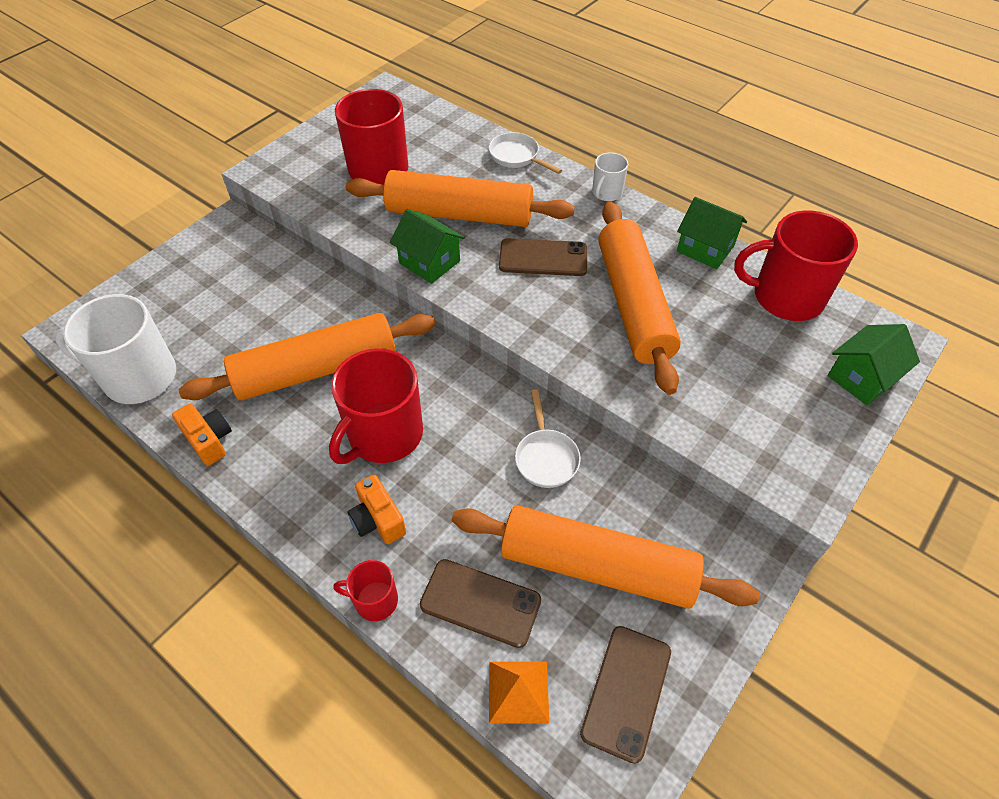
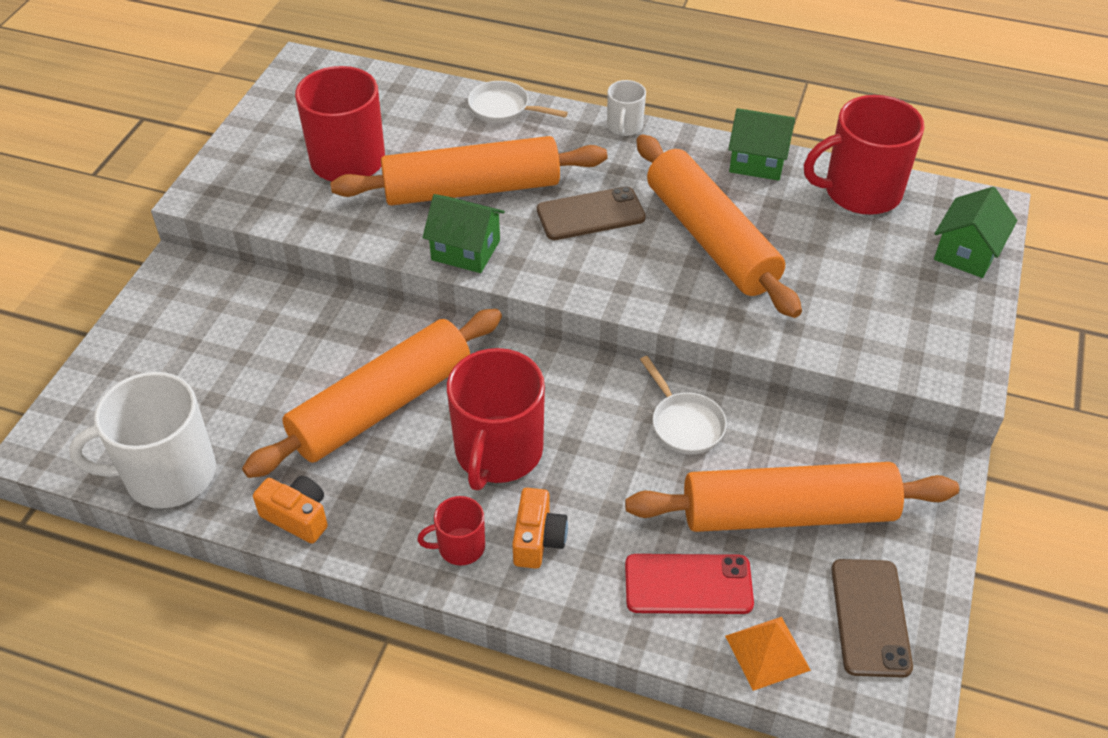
camera: 20 degrees left, 5 degrees down
(374, 600) = (577, 618): red mug -> red mug (460, 547)
(378, 520) = (538, 539): orange camera -> orange camera turned 120 degrees counterclockwise
(480, 602) = (688, 584): brown phone -> red phone

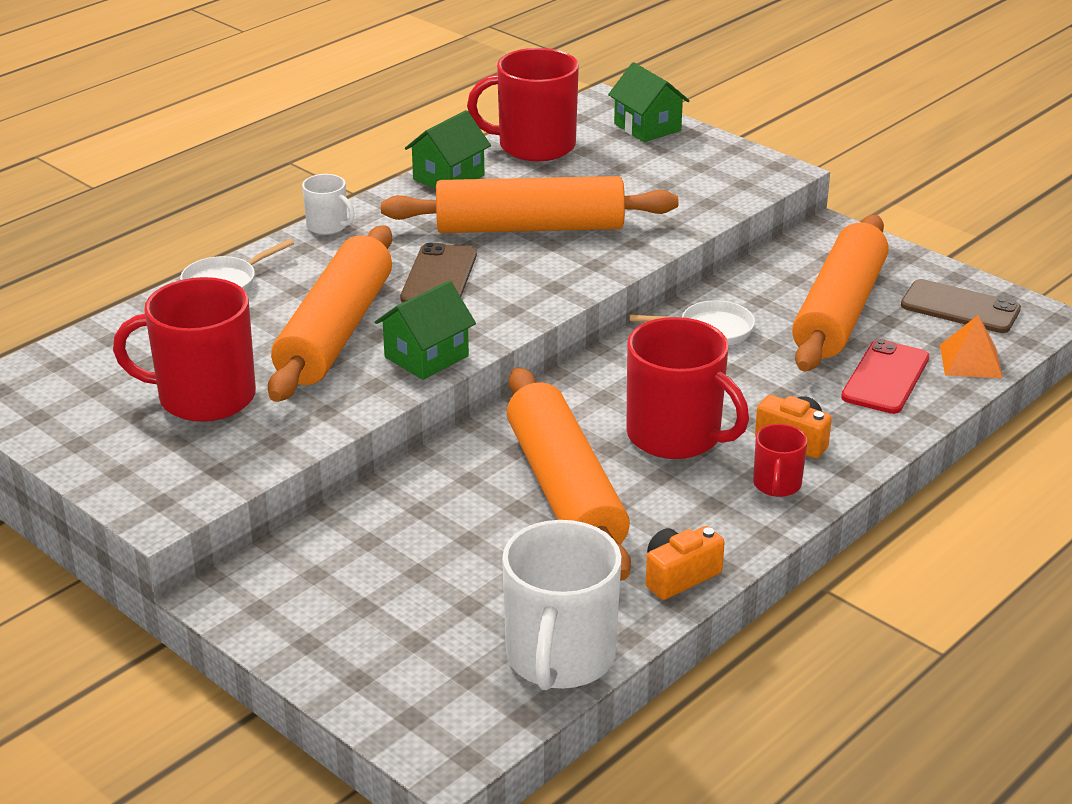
camera: 65 degrees left, 15 degrees down
(860, 192) = (534, 146): red mug -> red mug turned 75 degrees clockwise

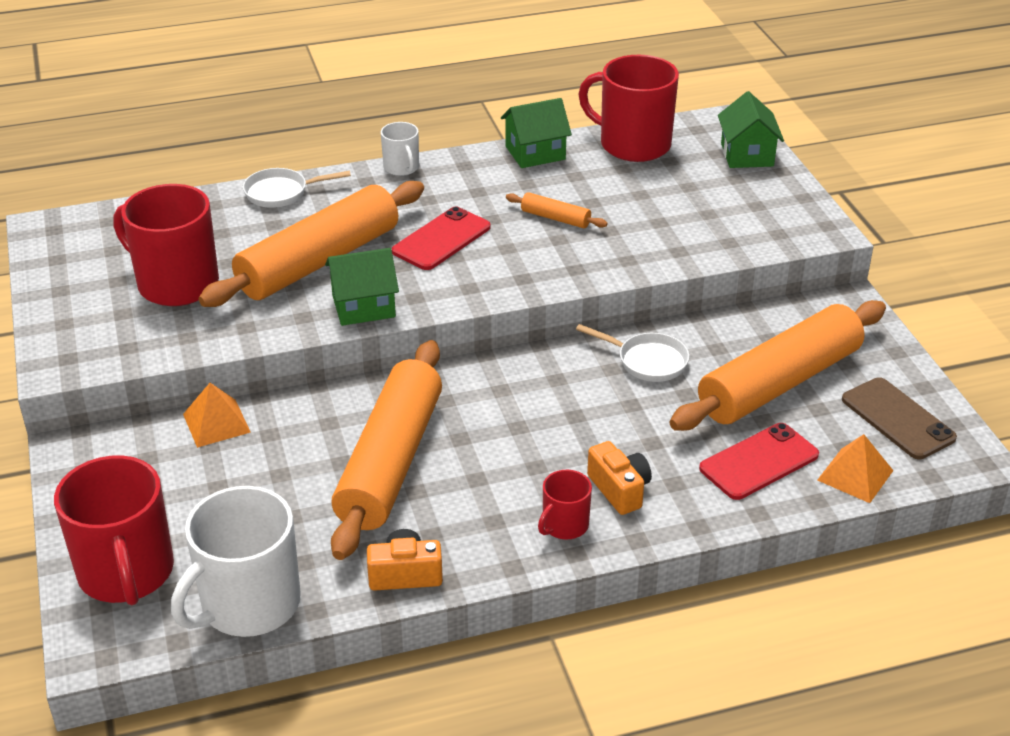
camera: 30 degrees right, 5 degrees up
(353, 518) = (216, 423): none -> orange pyramid
(439, 276) = (441, 239): brown phone -> red phone
(529, 227) = (555, 218): orange rolling pin -> orange rolling pin, size x0.41
(676, 436) = (524, 448): red mug -> red mug (126, 573)

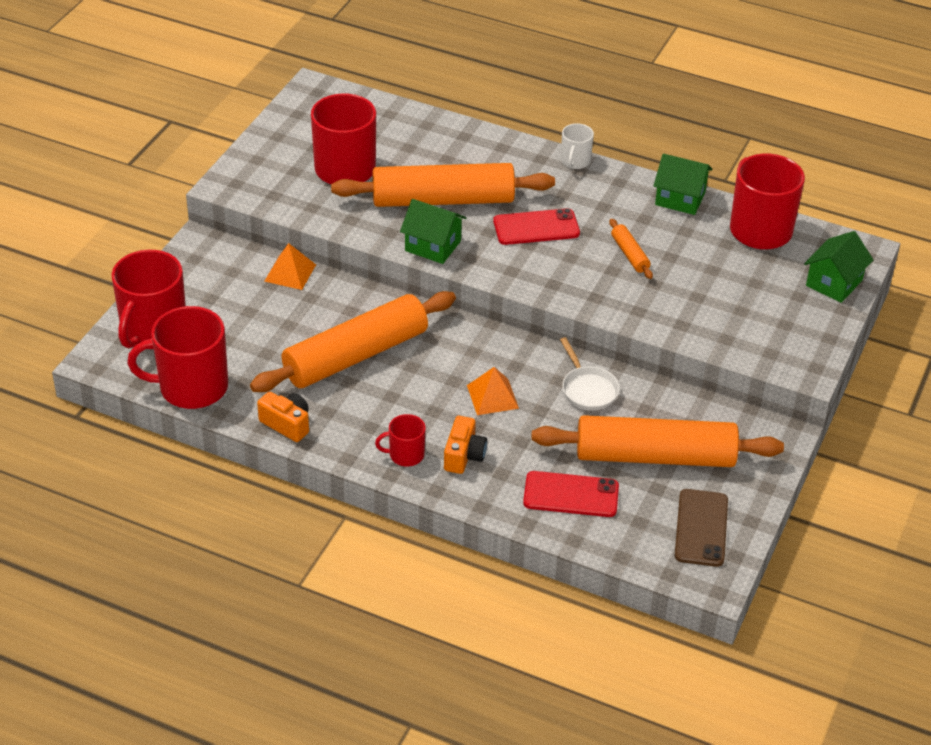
camera: 40 degrees right, 5 degrees up
(248, 605) = (191, 387): white mug -> red mug
(281, 193) = (477, 138): white pan -> none
(855, 475) = (620, 542): orange pyramid -> orange pyramid (492, 396)

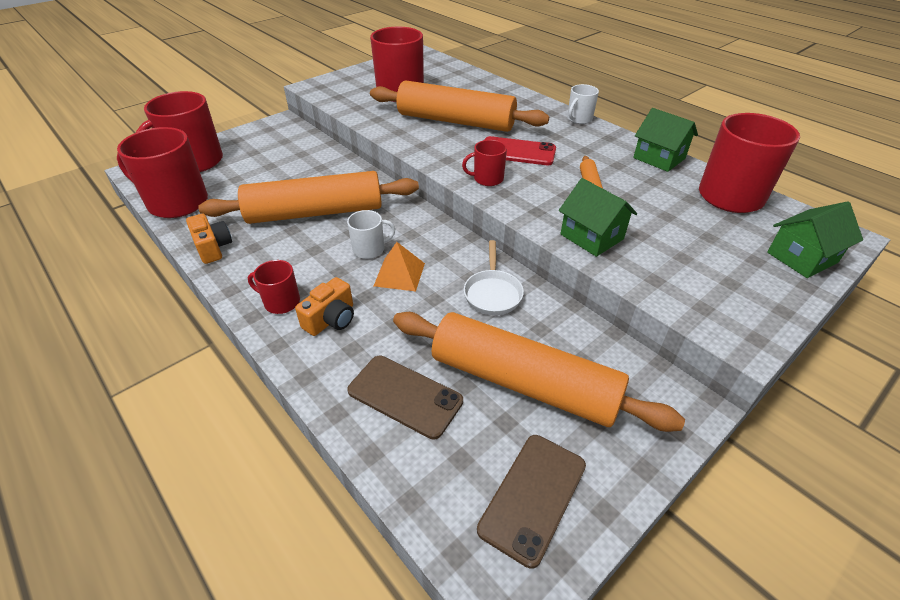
camera: 25 degrees right, 0 degrees up
(290, 272) = (321, 150): orange pyramid -> none
(433, 246) = (423, 146): green house -> green house (591, 237)
(445, 380) = (370, 249): none -> white mug
(527, 272) = (487, 179): none -> red mug
(571, 495) = (405, 396): red phone -> brown phone

